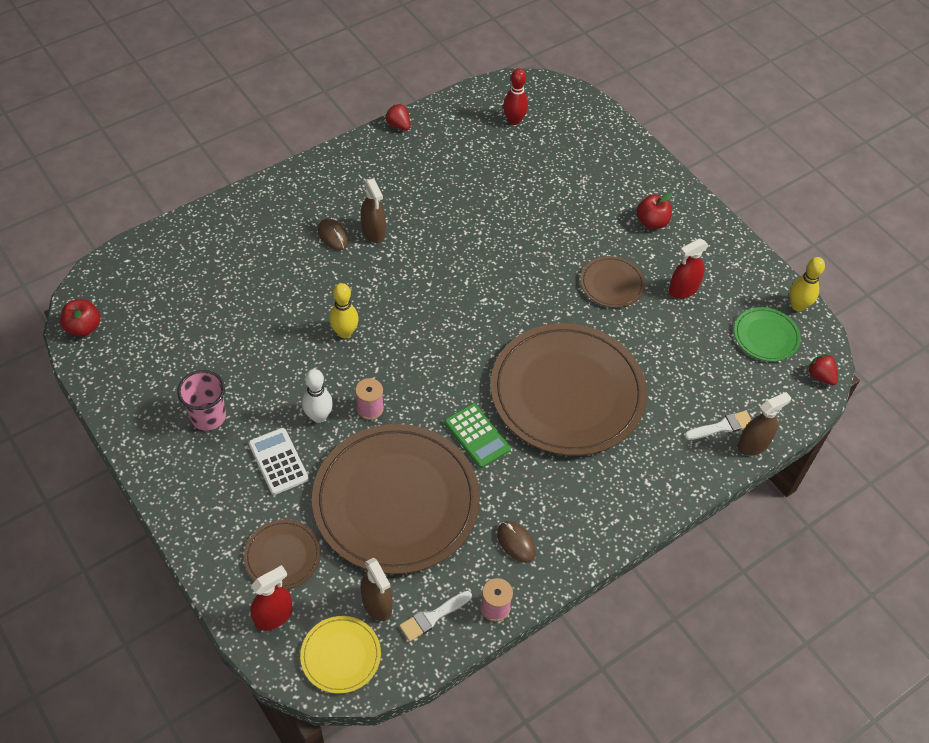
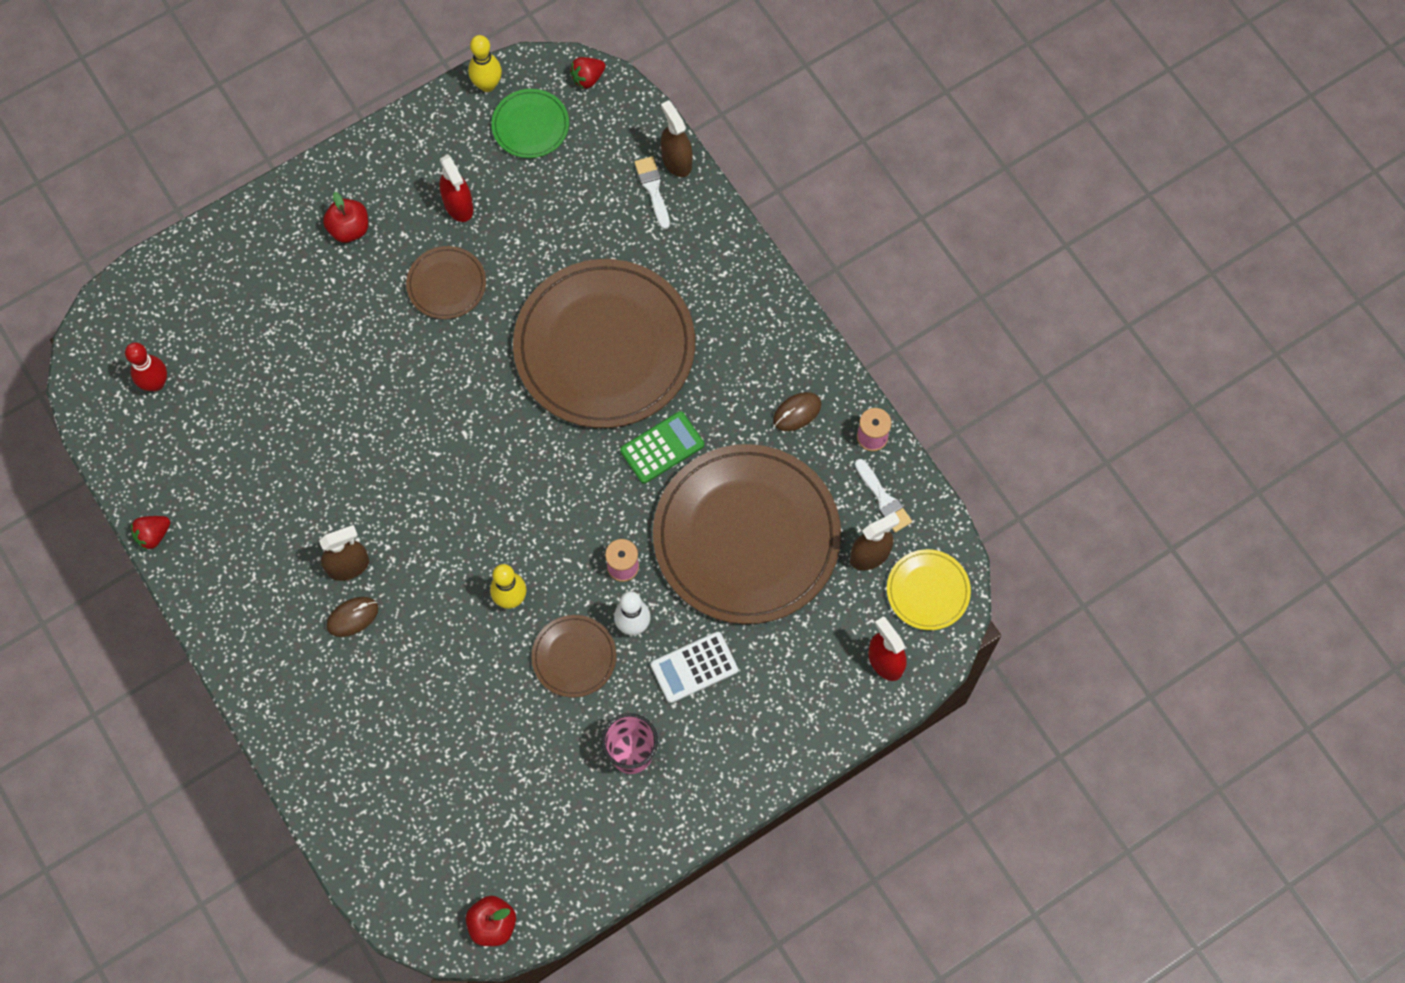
camera: 85 degrees left, 15 degrees up
(283, 556) = (815, 656): brown plate -> brown plate (574, 657)

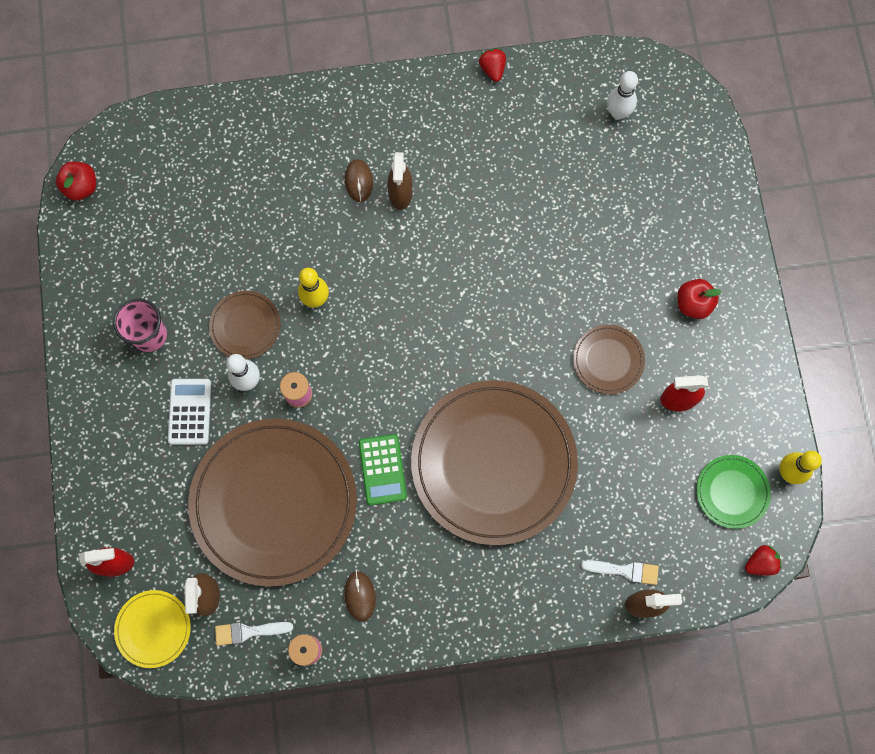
camera: 115 degrees right, 5 degrees up
(156, 383) = (618, 113): red bowling pin -> white bowling pin
(587, 78) = (760, 563): red strawberry -> red strawberry turned 75 degrees clockwise

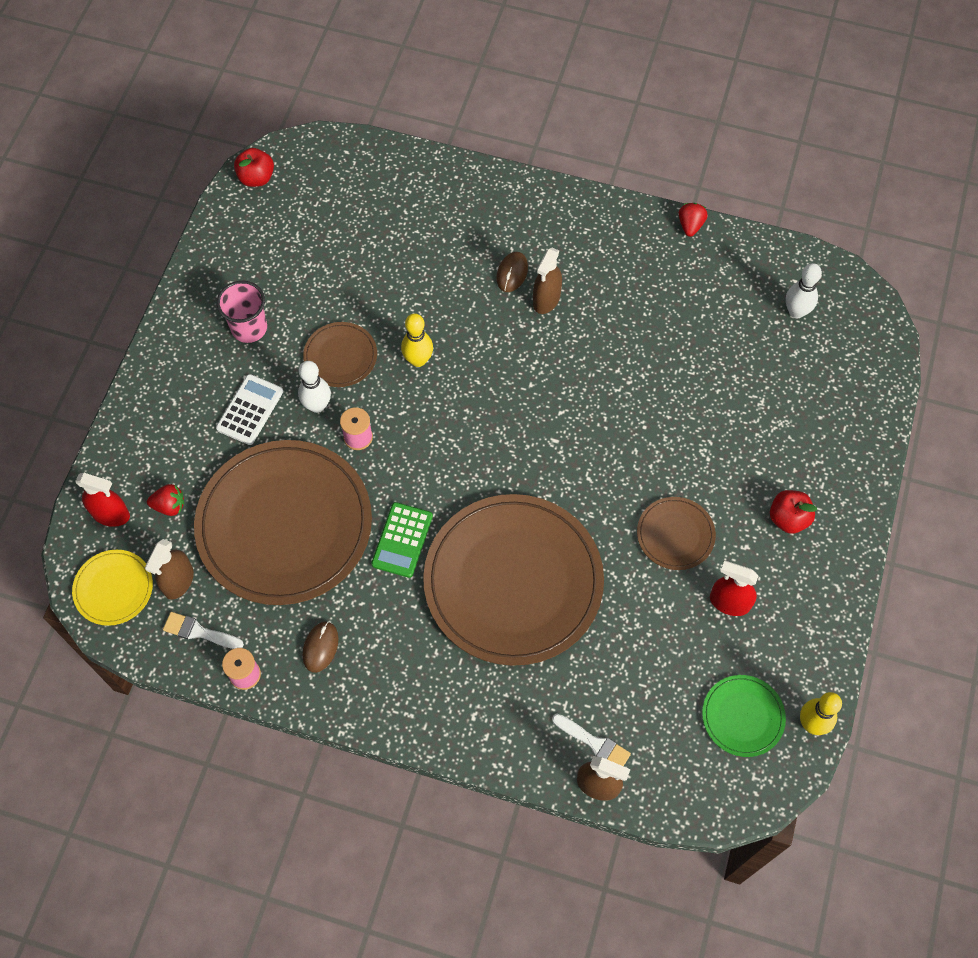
camera: 25 degrees right, 10 degrees down
(760, 563) = (739, 800): red strawberry -> red strawberry (169, 506)

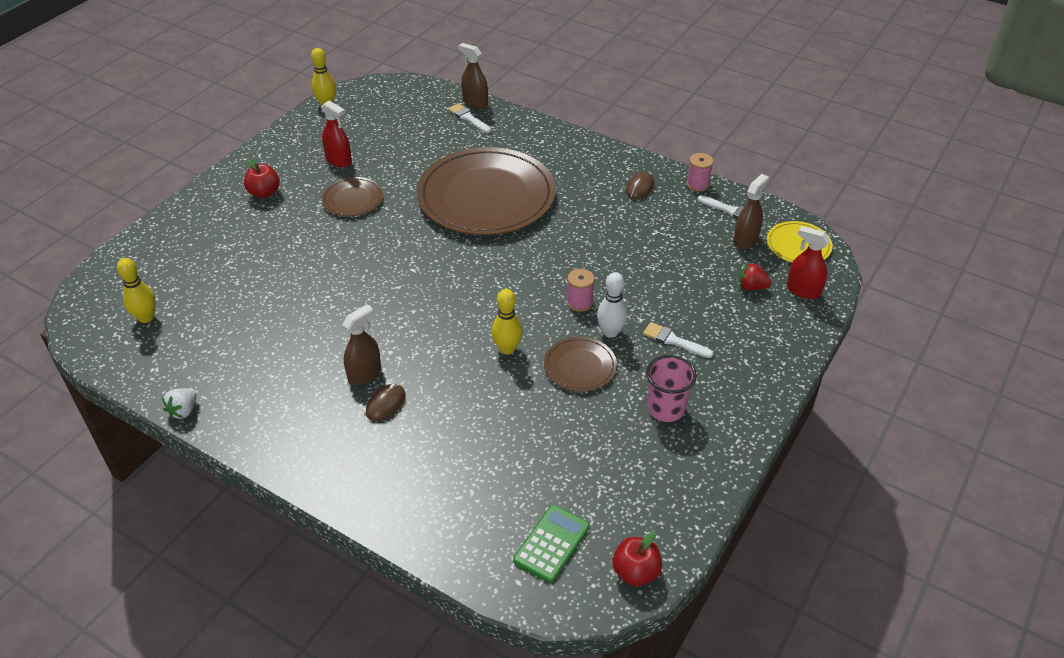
camera: 165 degrees left, 20 degrees down
(250, 410) = (673, 340): white calculator -> white brush
(284, 524) = (655, 258): brown plate -> none
(402, 540) = (562, 232): green calculator -> green calculator (552, 544)
(690, 225) = (183, 411): red strawberry -> white strawberry
(743, 716) = (367, 113): green plate -> none
(796, 312) = (146, 317): white bowling pin -> yellow bowling pin

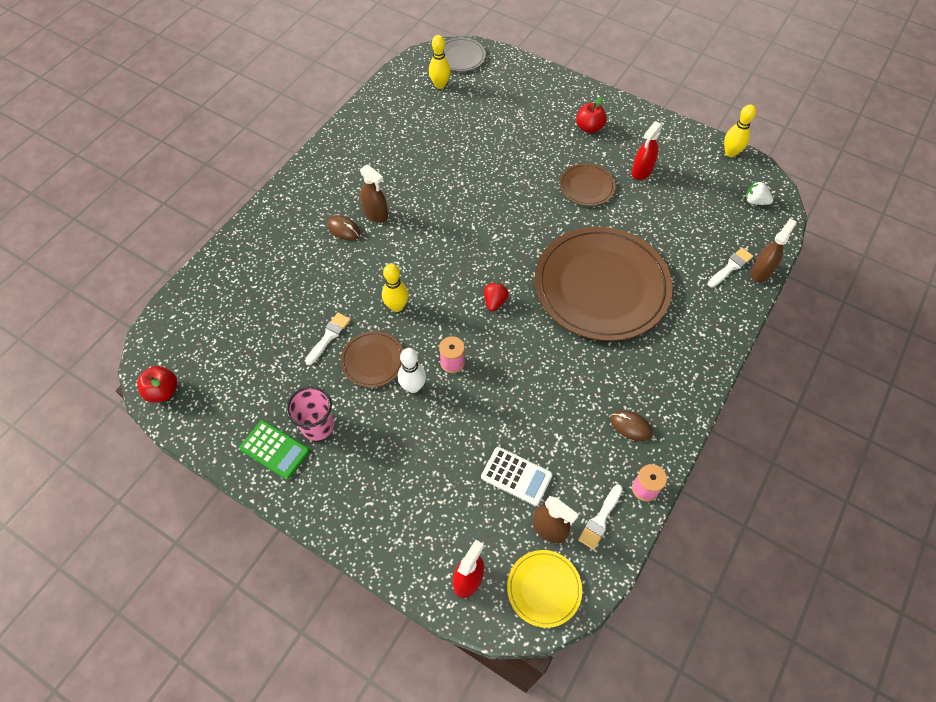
camera: 90 degrees right, 15 degrees up
(97, 297) = (461, 56): none -> grey plate
(183, 411) = (349, 119): white strawberry -> white strawberry (755, 201)
(552, 544) = (199, 337): green calculator -> green calculator (275, 450)
(673, 340) = (400, 440): white brush -> white brush (329, 336)
(699, 259) = (516, 476): none -> white calculator
(751, 287) = (474, 524): red strawberry -> red strawberry (495, 301)

